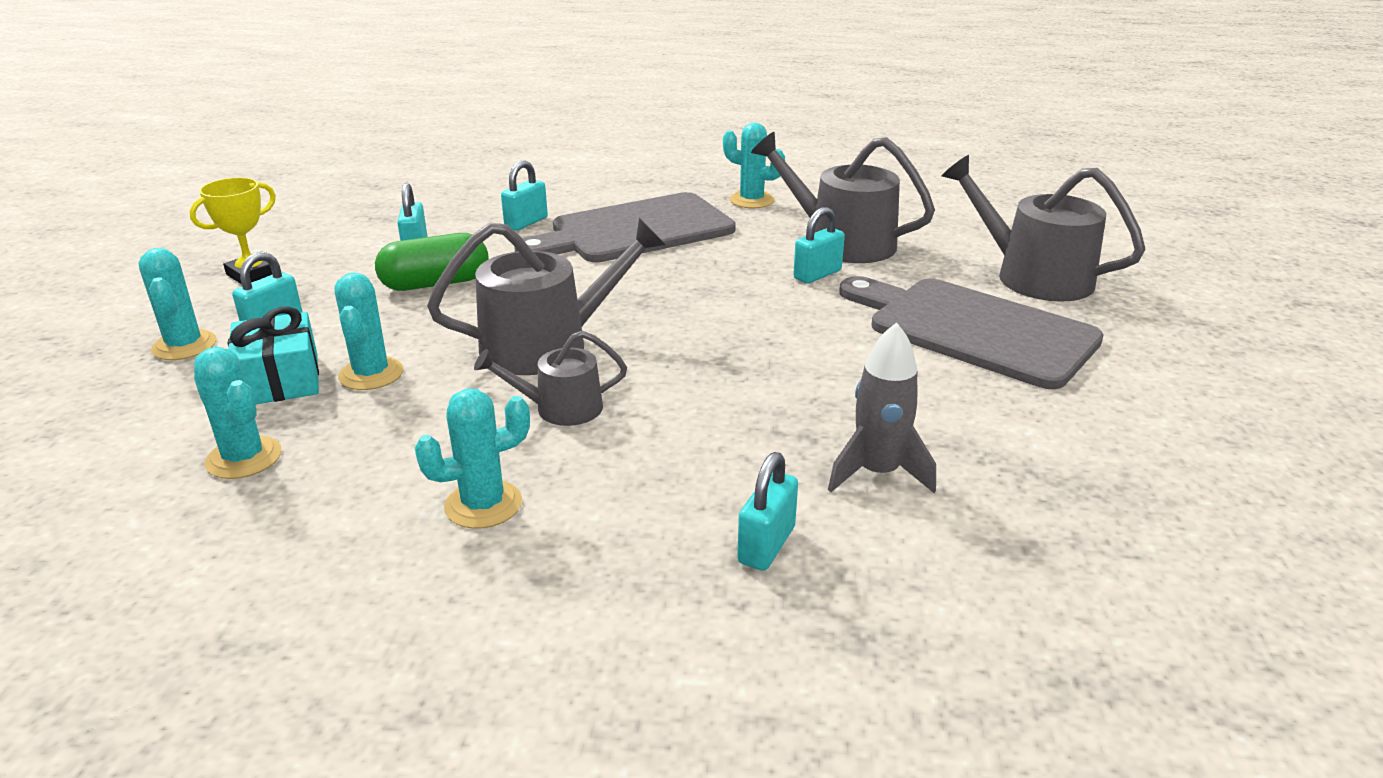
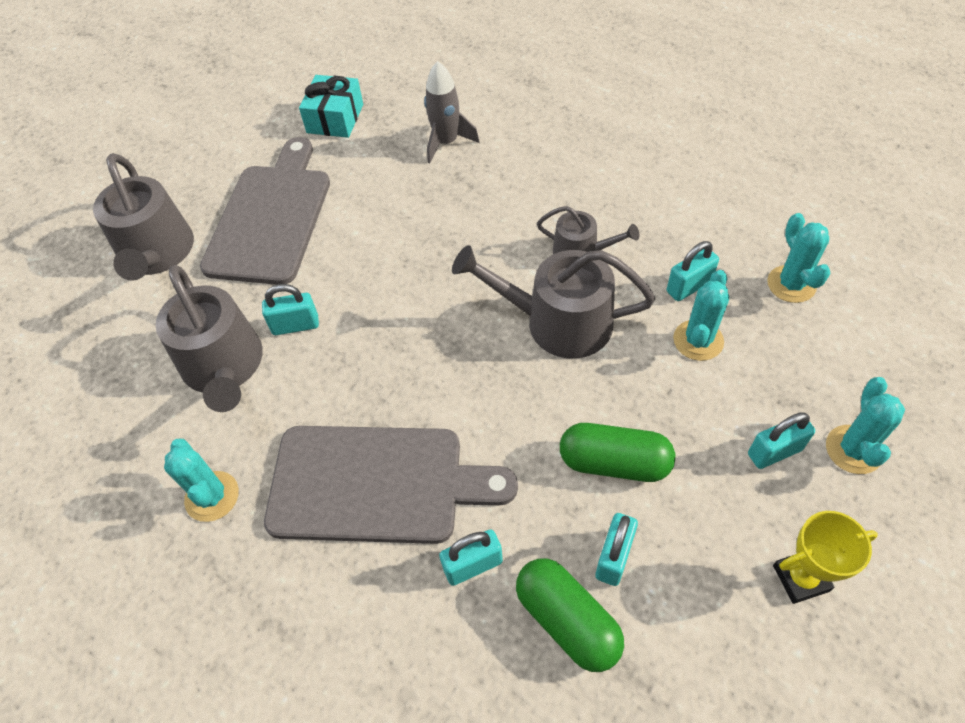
camera: 145 degrees left, 25 degrees up
(280, 380) = (768, 362): turquoise gift -> turquoise gift (335, 118)
(440, 222) = (567, 620): none -> green capsule
(483, 505) = (655, 196): turquoise cactus -> none
(766, 545) = (532, 127): turquoise padlock -> turquoise padlock (688, 287)
(973, 329) = (271, 218): grey cutting board -> grey cutting board turned 150 degrees counterclockwise

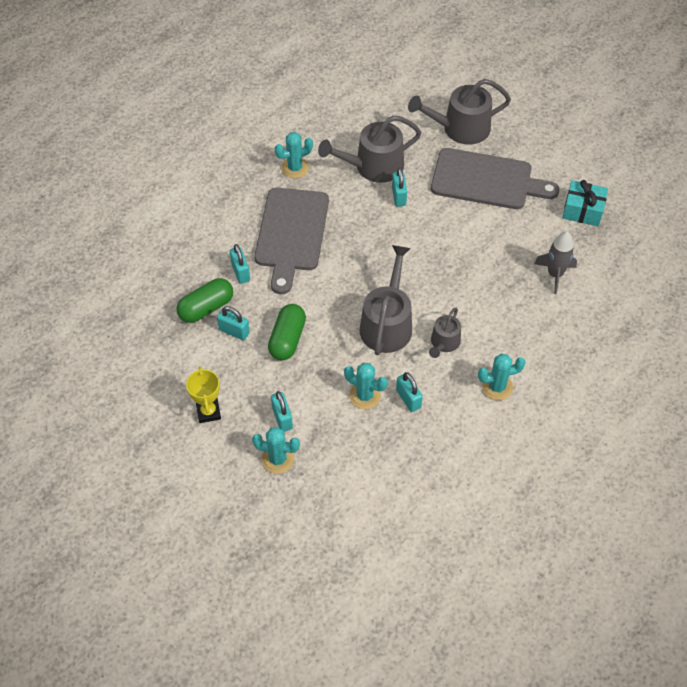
camera: 90 degrees right, 0 degrees up
(791, 284) = (404, 459): turquoise cactus -> turquoise cactus (497, 387)

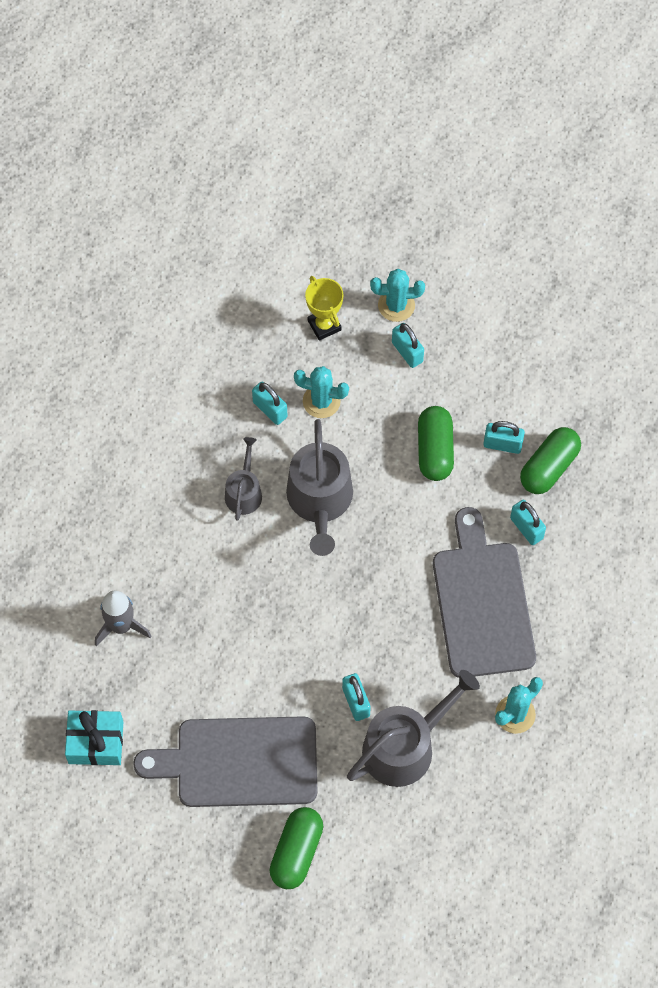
camera: 165 degrees right, 10 degrees up
(208, 412) = (493, 339): yellow trophy -> yellow trophy (324, 325)
(460, 128) = (296, 852): grey watering can -> green capsule
(497, 387) = (169, 450): turquoise cactus -> none

